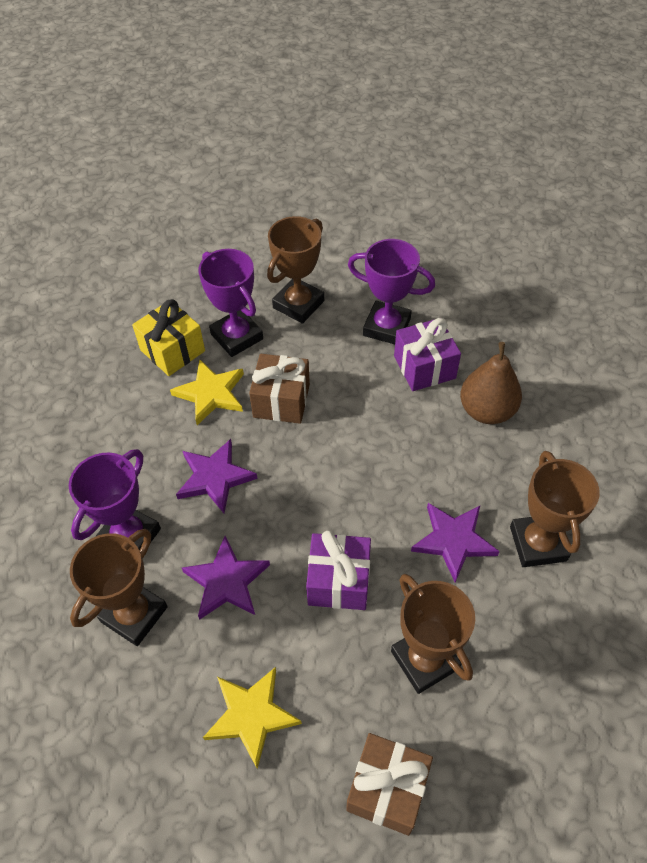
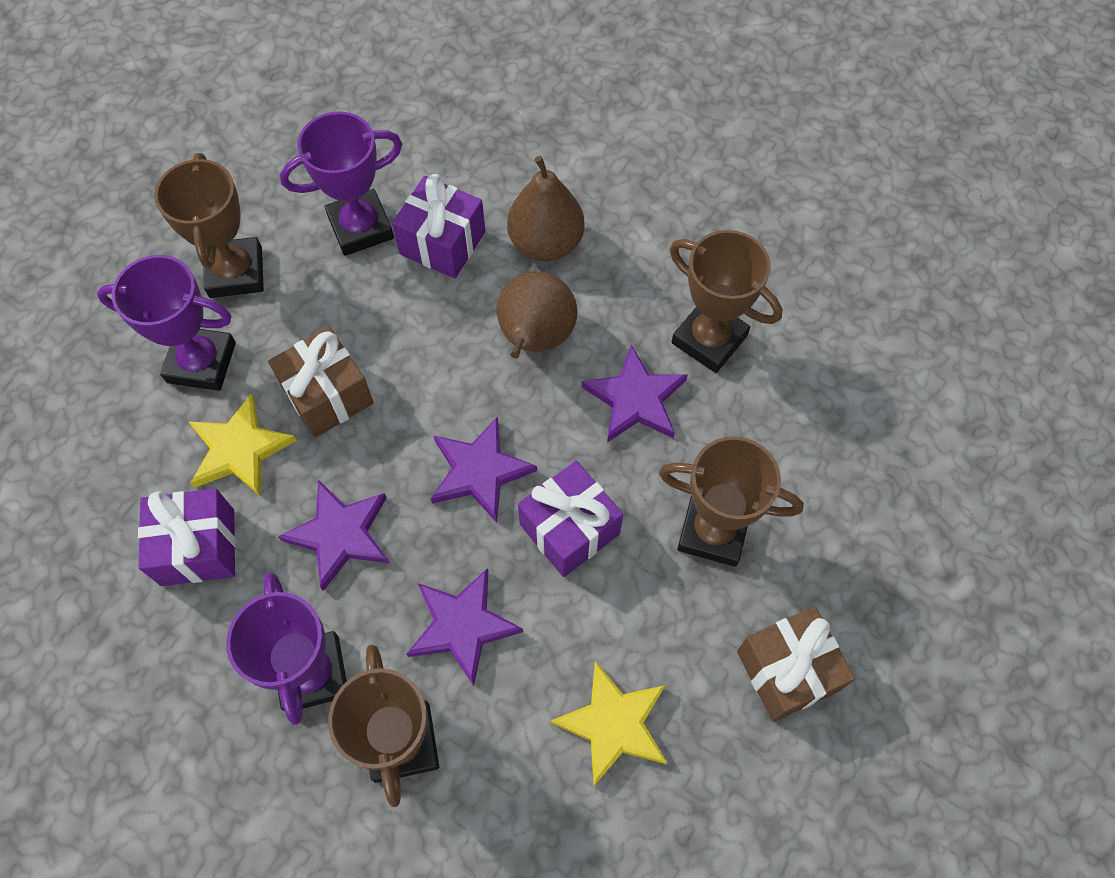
camera: 45 degrees left, 10 degrees up
(143, 425) = (198, 547): none -> purple gift
(172, 350) = (140, 436): yellow gift -> none
(320, 506) = (479, 471): none -> purple star
(426, 458) = (535, 338): none -> brown pear

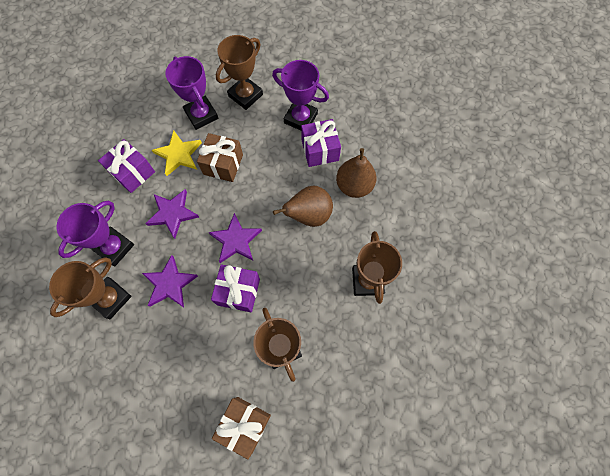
camera: 50 degrees right, 5 degrees up
(613, 724) = (172, 370): yellow star -> none
(635, 399) = (315, 273): purple star -> none

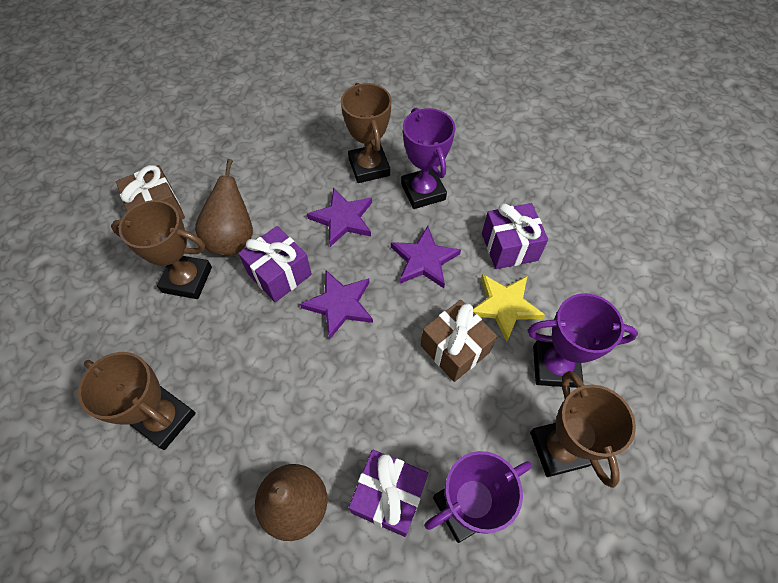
camera: 125 degrees right, 10 degrees down
(309, 215) = (304, 408): brown pear -> brown pear (233, 238)

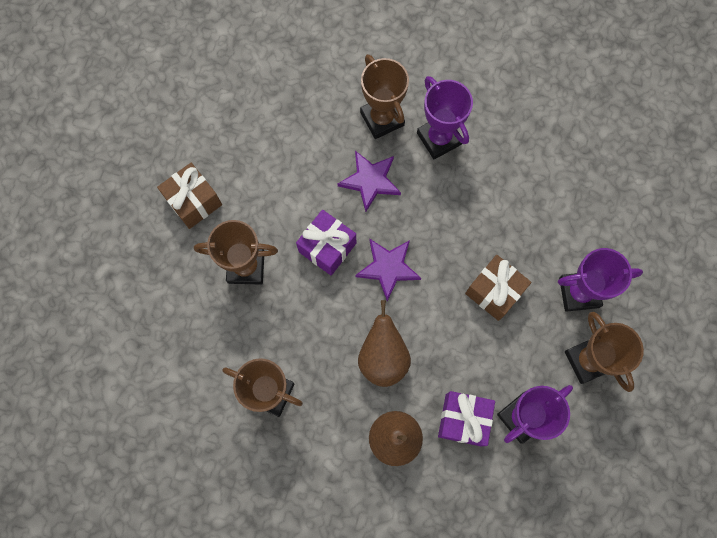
camera: 10 degrees left, 15 degrees up
(233, 238) = (274, 219): brown pear -> brown pear (383, 357)
(424, 260) = (453, 211): purple star -> none
(504, 306) = (530, 245): yellow star -> none
(509, 247) = (527, 185): purple gift -> none

